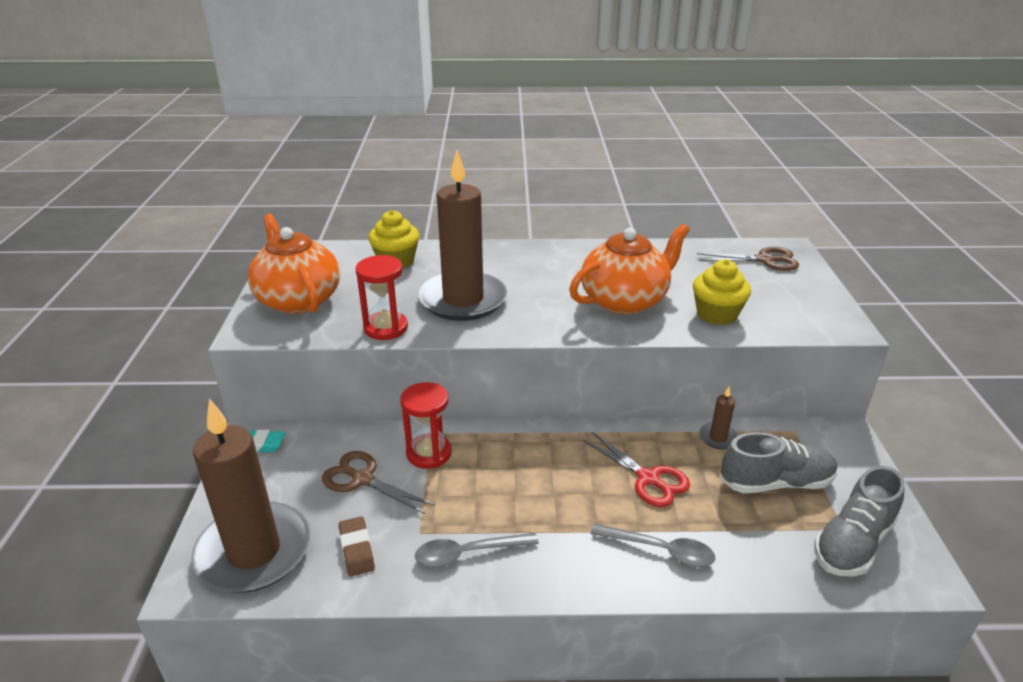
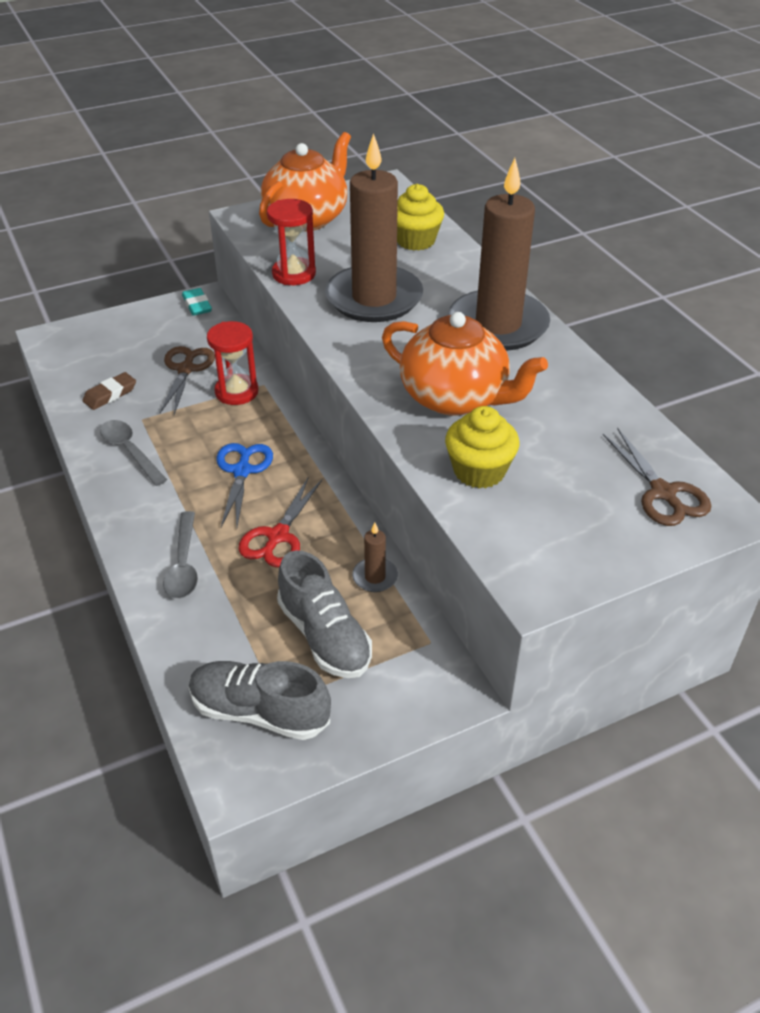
camera: 65 degrees right, 10 degrees up
(254, 551) = (88, 350): brown candle -> brown candle (498, 325)
(549, 478) = (242, 471): none -> blue scissors

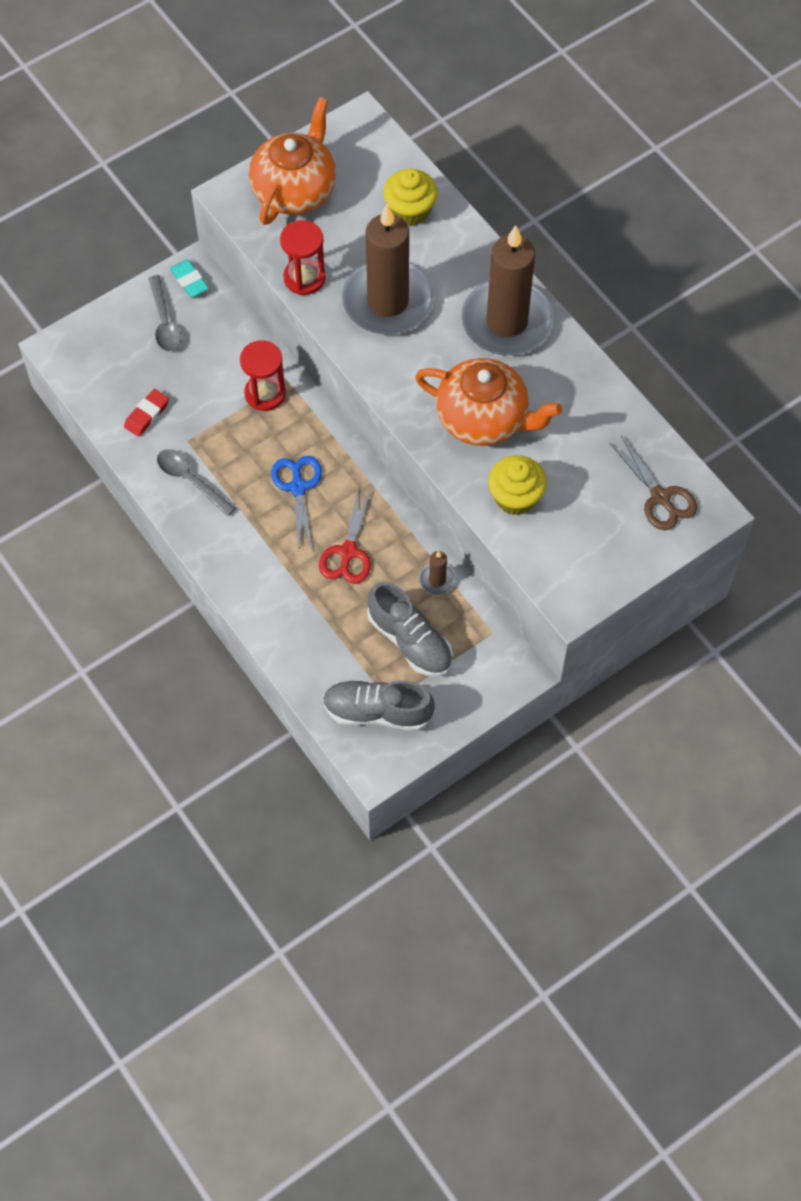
camera: 10 degrees left, 20 degrees up
(110, 394) = (147, 415): brown eraser -> red eraser
(183, 564) = (278, 592): grey spoon -> grey spoon (164, 322)
(186, 369) = (208, 372): brown scissors -> none

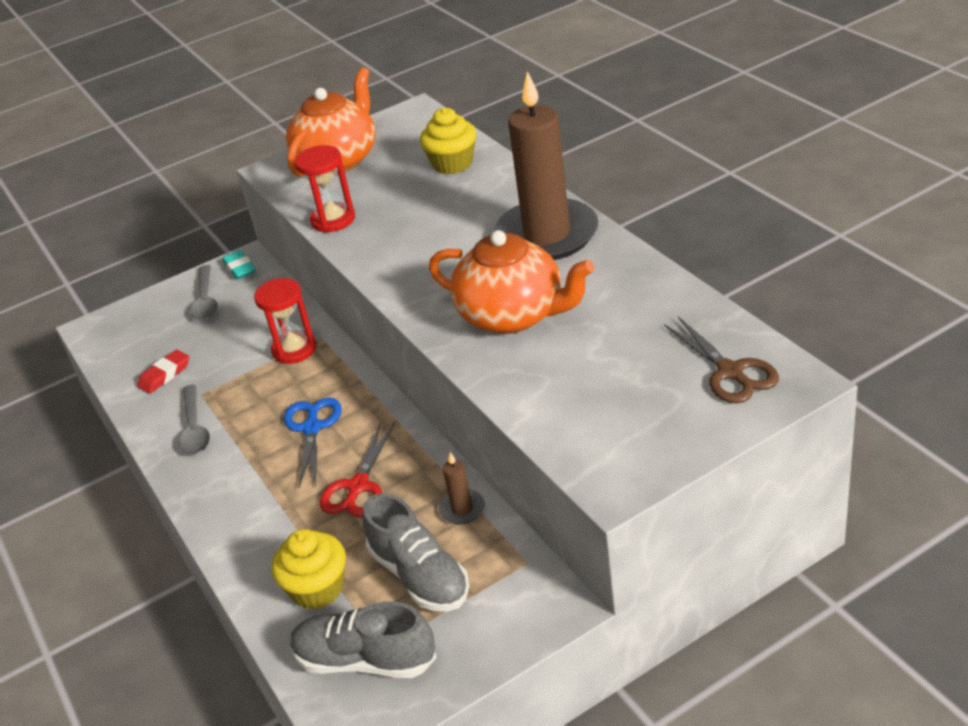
camera: 10 degrees right, 25 degrees down
(191, 480) = (194, 428): grey spoon -> grey spoon turned 150 degrees counterclockwise
(388, 301) = (418, 230): brown candle -> none
(515, 497) = (545, 383): yellow cupcake -> yellow cupcake (317, 589)

